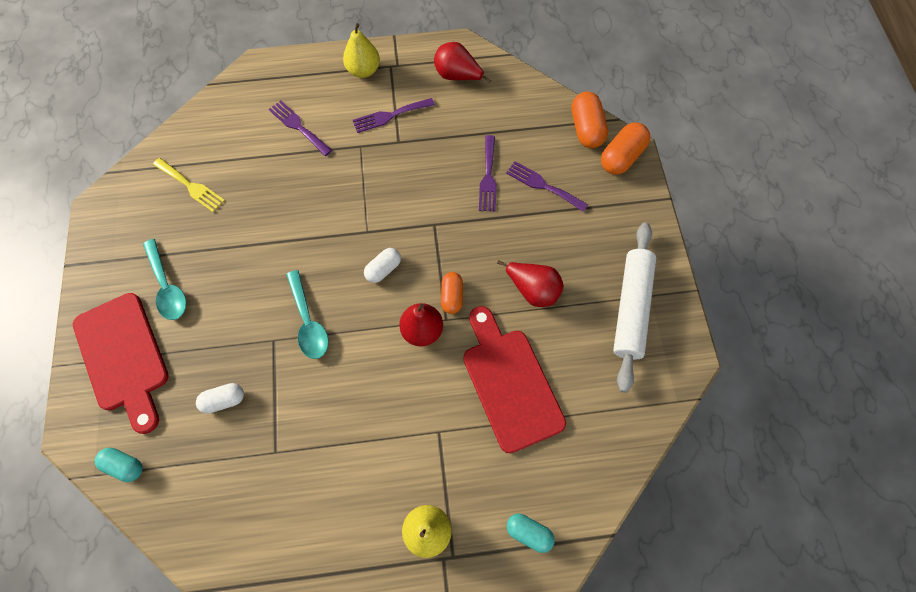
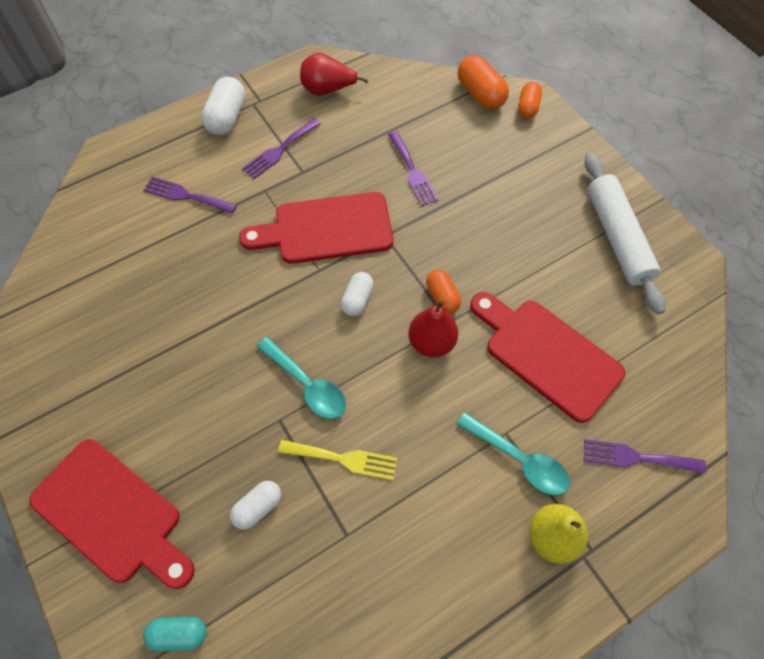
camera: 25 degrees left, 5 degrees down
(167, 286) = (125, 416): turquoise spoon -> turquoise spoon (519, 459)
(191, 186) = (95, 300): yellow fork -> yellow fork (343, 459)
(363, 70) = (227, 117): yellow pear -> white capsule
(391, 199) = (326, 229): none -> red cutting board
(529, 533) = (650, 489): turquoise capsule -> none
(533, 290) = (517, 258): red pear -> none
(543, 185) = (470, 159): purple fork -> purple fork (636, 457)
(621, 157) = (528, 107): orange capsule -> orange capsule, size x0.64

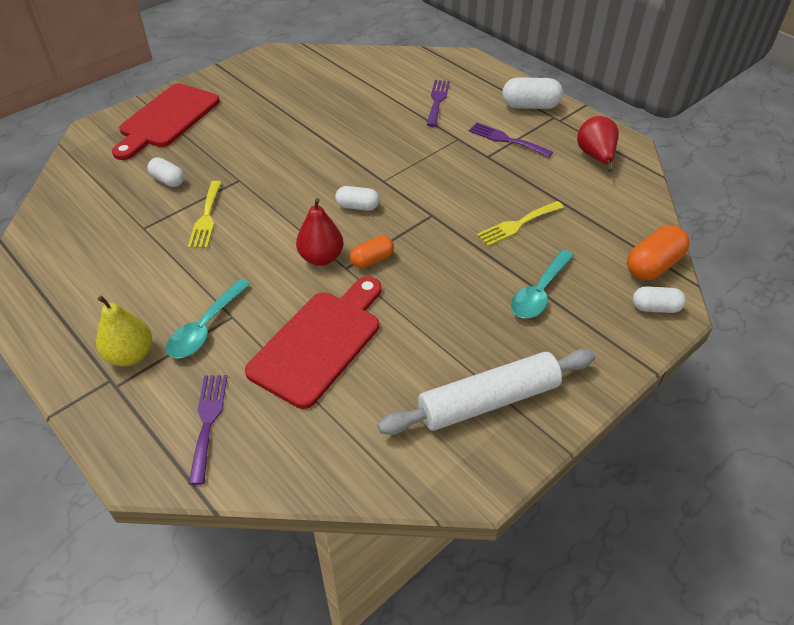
camera: 80 degrees right, 15 degrees down
(179, 634) = (83, 161): turquoise capsule -> none
(307, 384) = (271, 189): turquoise spoon -> turquoise spoon (539, 292)
(326, 229) = (428, 179): red cutting board -> none
(412, 171) = (517, 224): purple fork -> yellow fork
(528, 107) = (655, 308): orange capsule -> white capsule

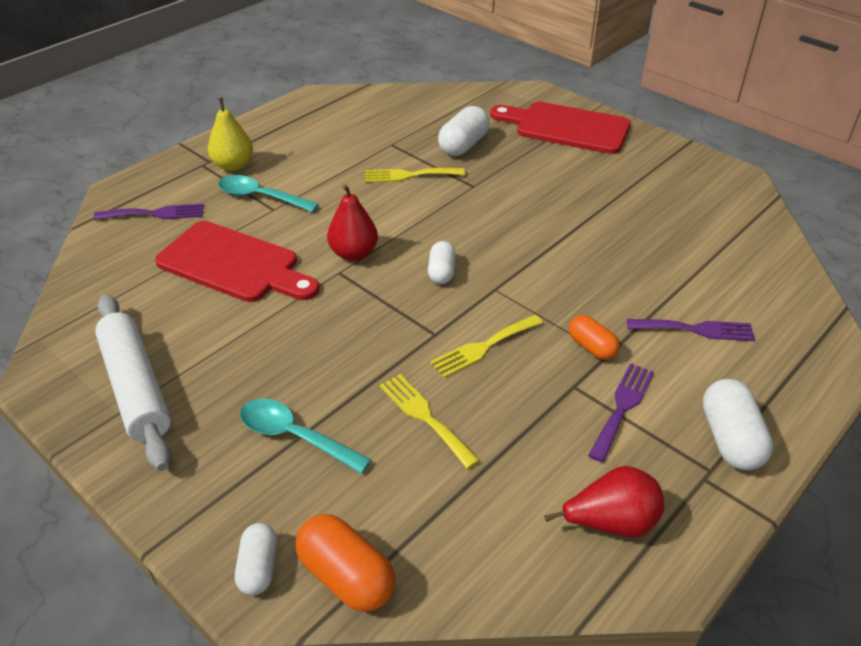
camera: 85 degrees right, 5 degrees down
(168, 180) = (463, 145): white capsule -> white capsule, size x1.56
(372, 260) = (351, 290): orange capsule -> orange capsule (592, 347)
(448, 192) = (483, 347): none -> yellow fork

